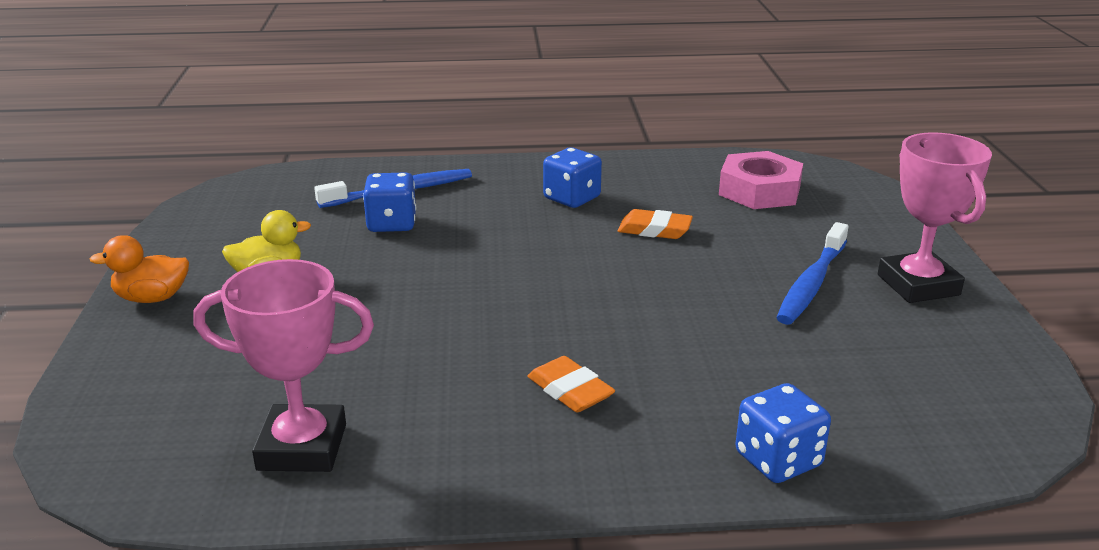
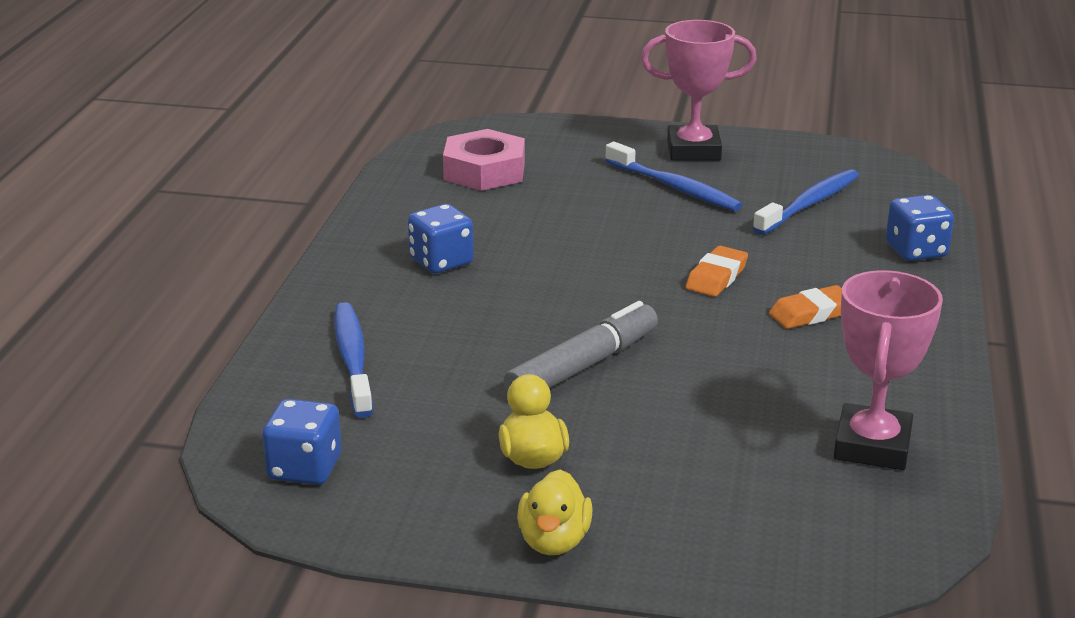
camera: 75 degrees left, 0 degrees up
(152, 298) = (554, 541): orange duck -> yellow duck
(392, 224) = (441, 371): blue dice -> blue dice (305, 468)
(417, 278) = (583, 366): none -> grey marker
(654, 230) = (540, 232): orange eraser -> orange eraser (716, 277)
(845, 370) = (809, 204): none -> blue toothbrush

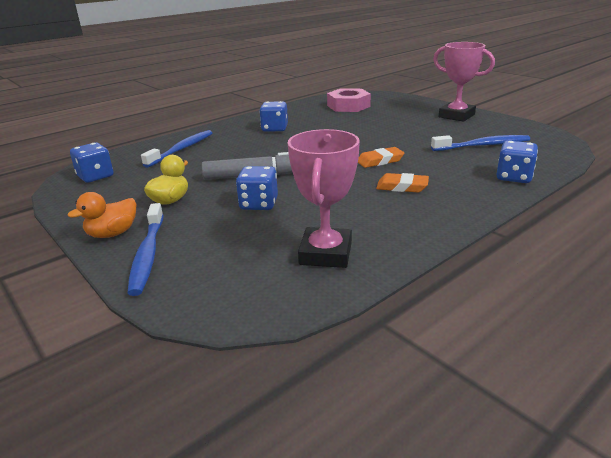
camera: 40 degrees right, 0 degrees up
(554, 541) = (113, 233): yellow duck -> orange duck
(673, 412) = (259, 204): none -> blue dice
(674, 187) = (422, 126): blue toothbrush -> blue toothbrush (148, 254)
(872, 446) = (325, 253): pink trophy -> pink trophy turned 45 degrees counterclockwise

